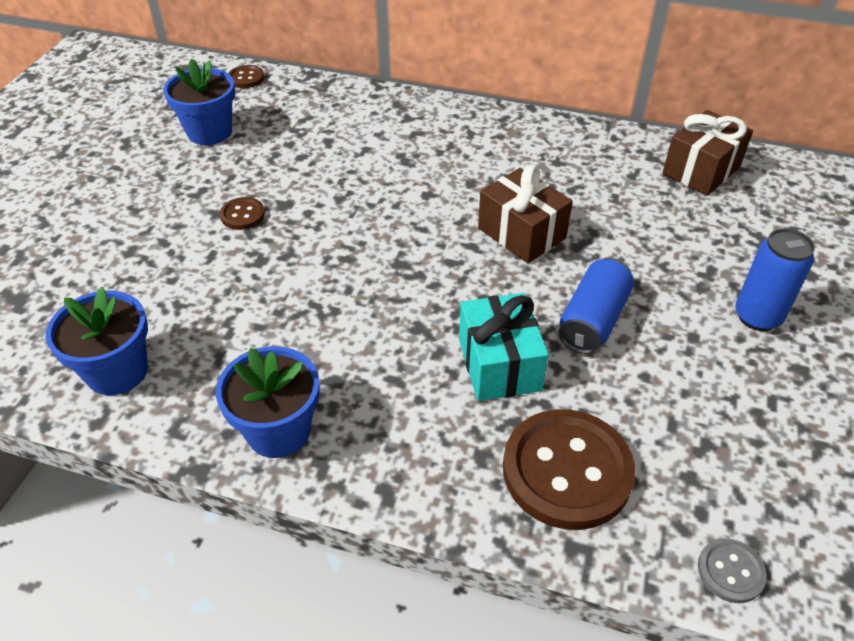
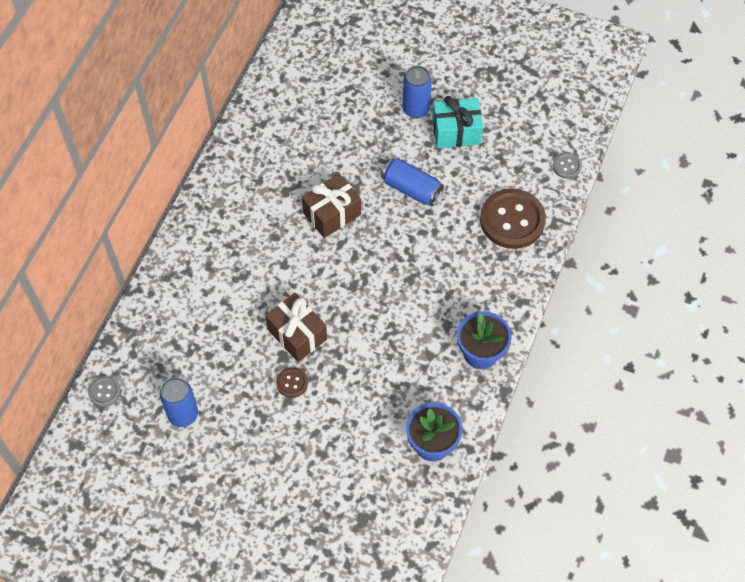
camera: 85 degrees left, 15 degrees up
(209, 132) = (183, 414): blue flower pot -> blue can
(246, 78) = (104, 392): brown button -> grey button
(499, 364) = (441, 241): turquoise gift -> turquoise gift (456, 132)
(701, 170) = (281, 100): brown gift -> brown gift (297, 334)

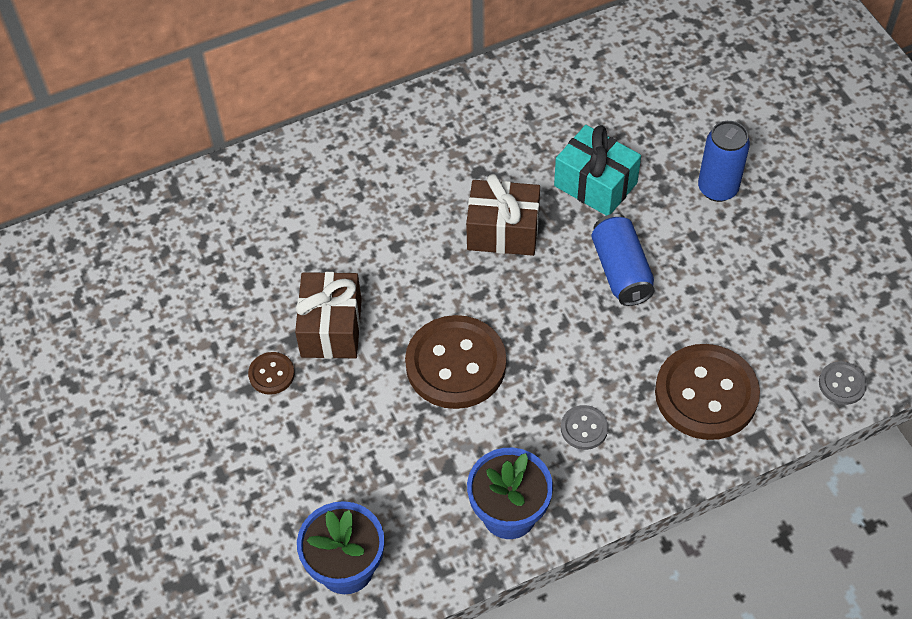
camera: 45 degrees right, 5 degrees down
(104, 392) = (89, 234): grey button -> grey button (584, 428)
(183, 414) = (134, 316): blue can -> none
(380, 301) = (456, 364): none -> brown button
(456, 132) = (741, 246): turquoise gift -> turquoise gift (595, 184)

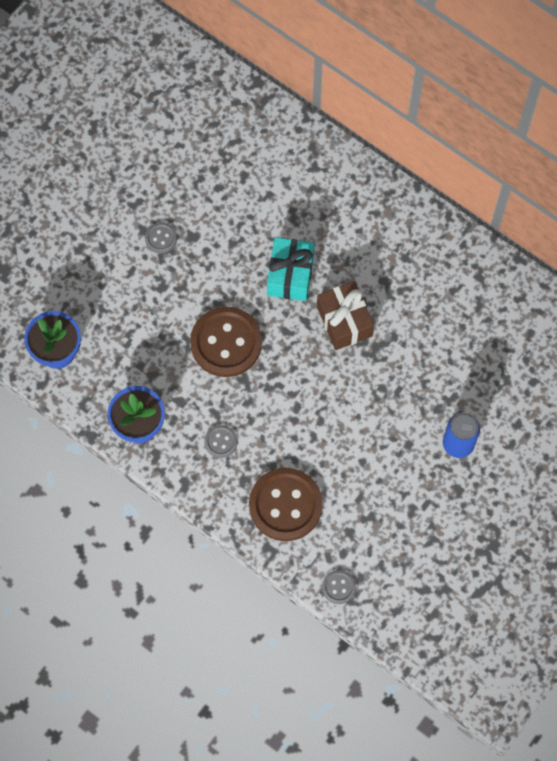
camera: 60 degrees right, 15 degrees up
(271, 374) = (161, 238): brown button -> grey button
(331, 328) = (212, 255): brown gift -> none
(595, 184) = (416, 362): turquoise gift -> turquoise gift (290, 275)
(621, 271) = (353, 411): blue can -> none

